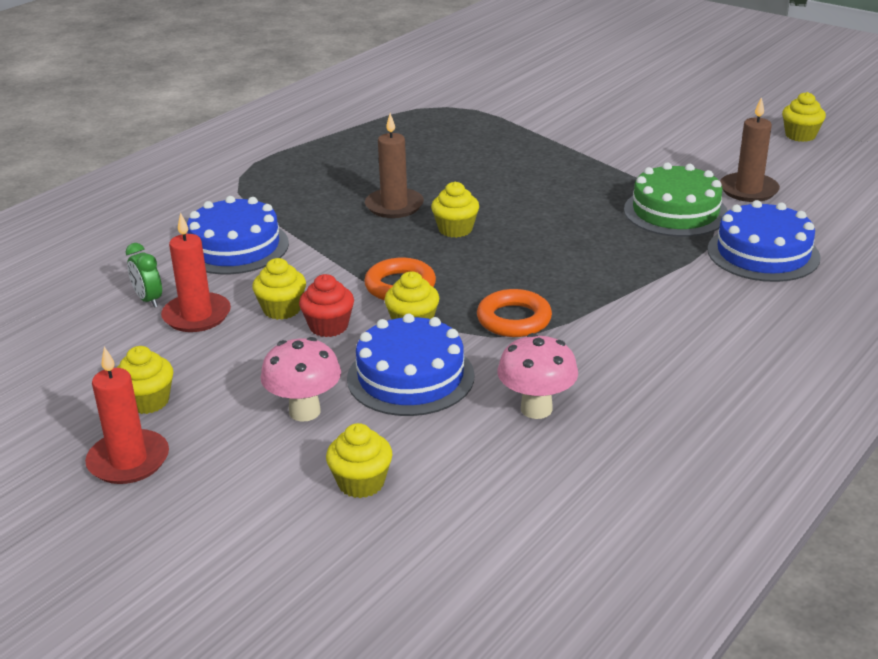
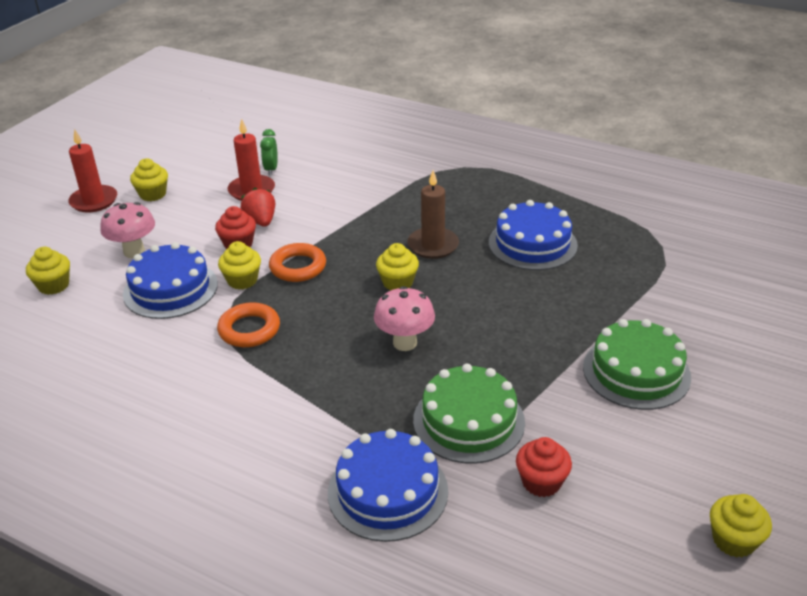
camera: 80 degrees right, 5 degrees up
(148, 300) = (271, 169): green clock -> green clock turned 45 degrees counterclockwise
(235, 247) = (348, 186): blue cake -> blue cake (532, 244)
(282, 309) = (261, 221): yellow cupcake -> red strawberry
(536, 409) = (123, 352): pink mushroom -> pink mushroom (405, 343)
(620, 140) = (636, 372): none -> green cake
(748, 190) = (541, 482): brown candle -> red cupcake

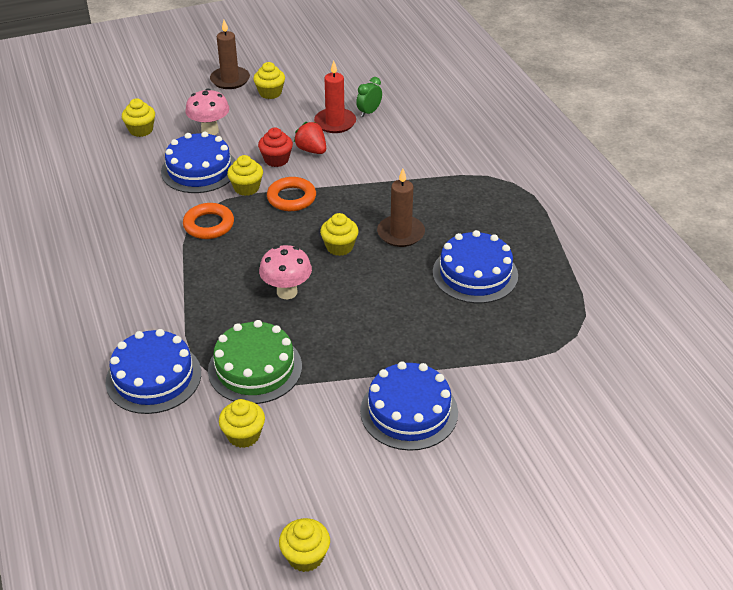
camera: 40 degrees right, 5 degrees up
(94, 201) = (230, 80): red candle -> brown candle
(261, 221) = (311, 150): red strawberry -> red strawberry turned 60 degrees counterclockwise
(541, 482) = (243, 435): red cupcake -> yellow cupcake
(636, 372) = (409, 411): green cake -> blue cake

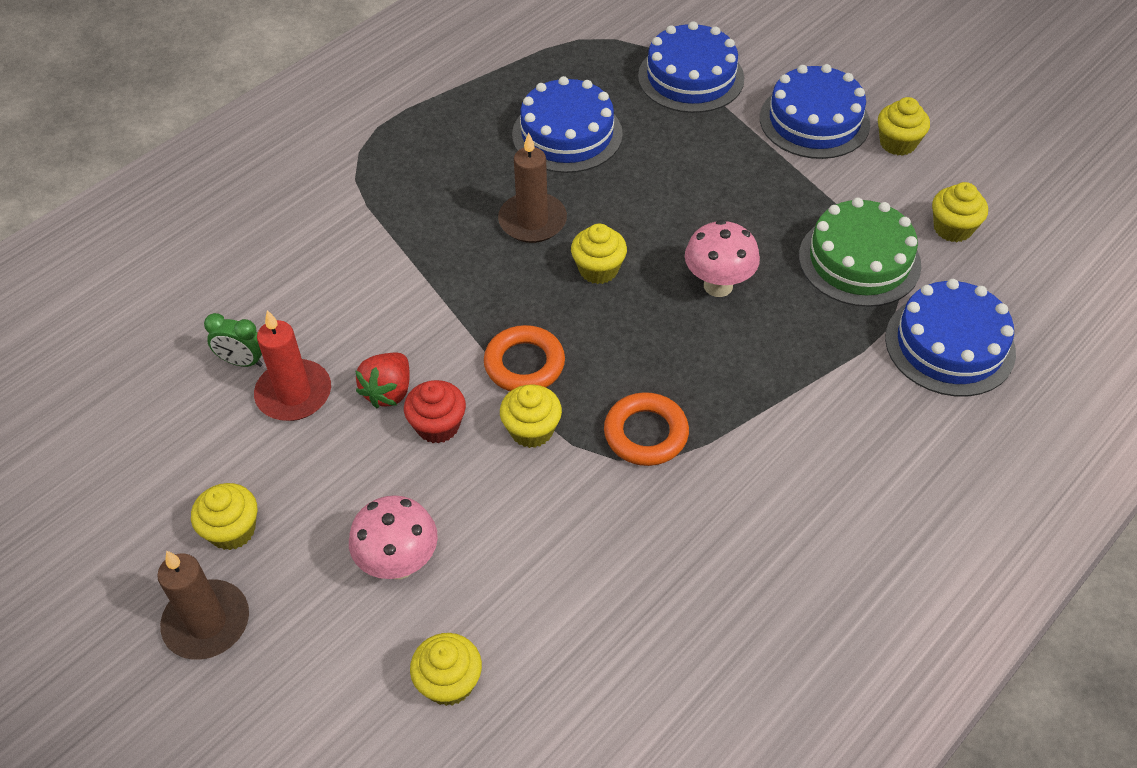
camera: 115 degrees left, 10 degrees up
(199, 170) = (520, 519): blue cake -> blue cake (691, 77)
(305, 556) = (1033, 130): yellow cupcake -> yellow cupcake (897, 143)

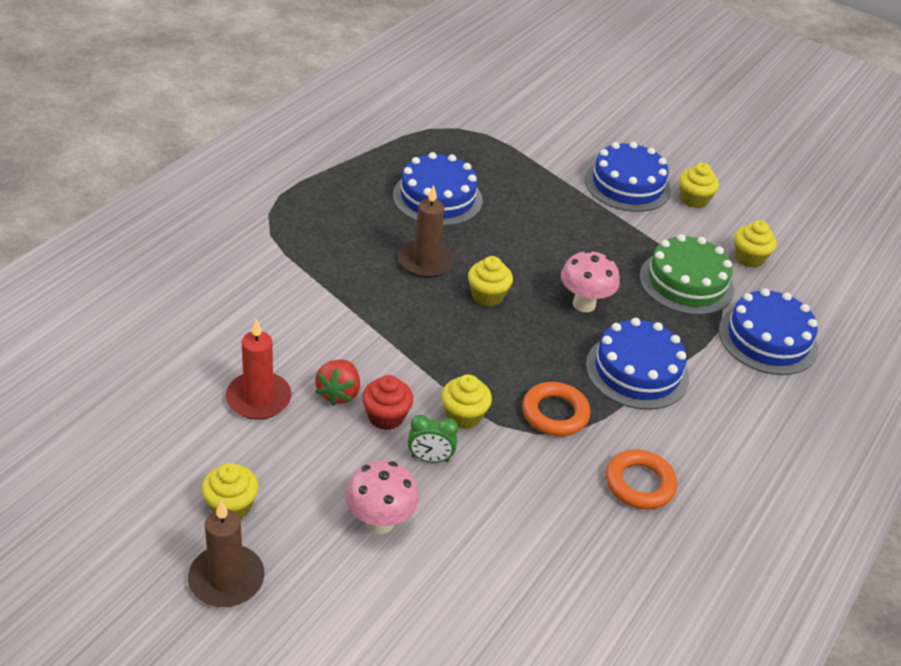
camera: 15 degrees left, 10 degrees down
(242, 362) = (208, 376): green clock -> green clock (430, 458)
(449, 682) = (443, 608): yellow cupcake -> none
(524, 364) = (445, 367): orange ring -> orange ring (639, 484)
(691, 77) = (525, 155): blue cake -> blue cake (637, 371)

